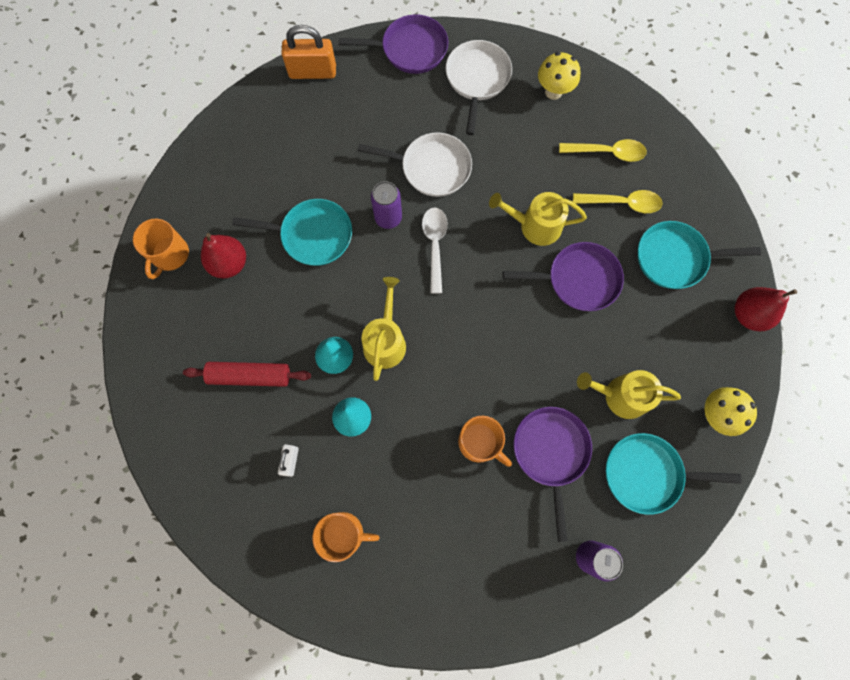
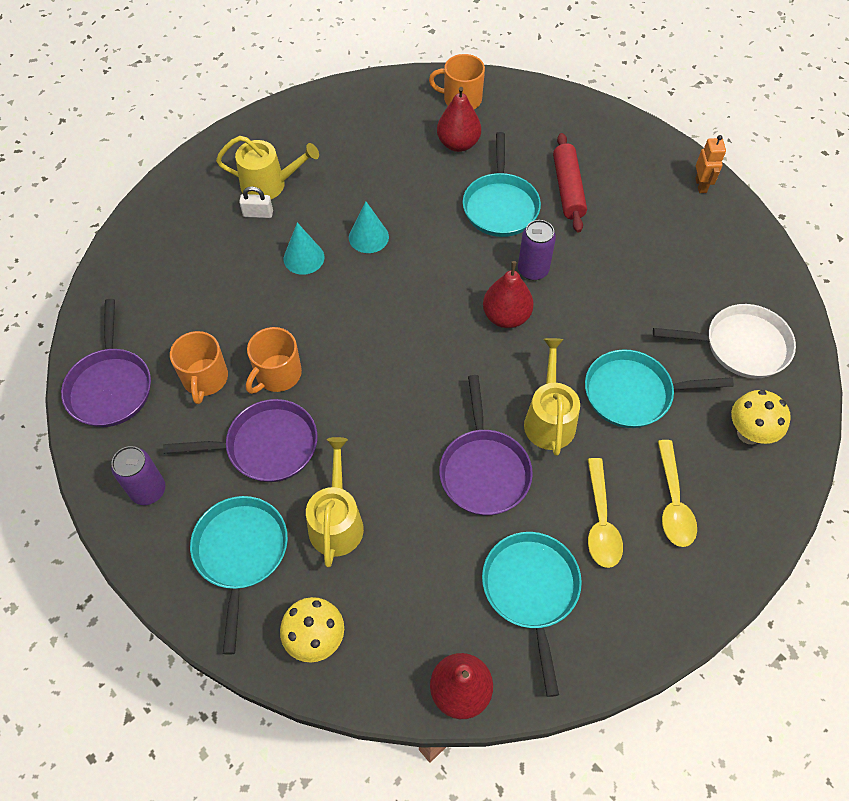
camera: 85 degrees right, 15 degrees down
(250, 376) = (342, 173): red rolling pin -> red rolling pin (568, 189)
(312, 72) = (701, 185): orange padlock -> orange robot
(344, 534) = (186, 262): orange mug -> orange mug (205, 379)
(385, 341) = (387, 279): yellow watering can -> yellow watering can (269, 184)
(410, 49) = (762, 273): purple pan -> purple pan (110, 387)
(431, 168) = (605, 306): white pan -> none
(435, 245) = (506, 316): white spoon -> red pear
(515, 162) = (633, 393): none -> turquoise pan

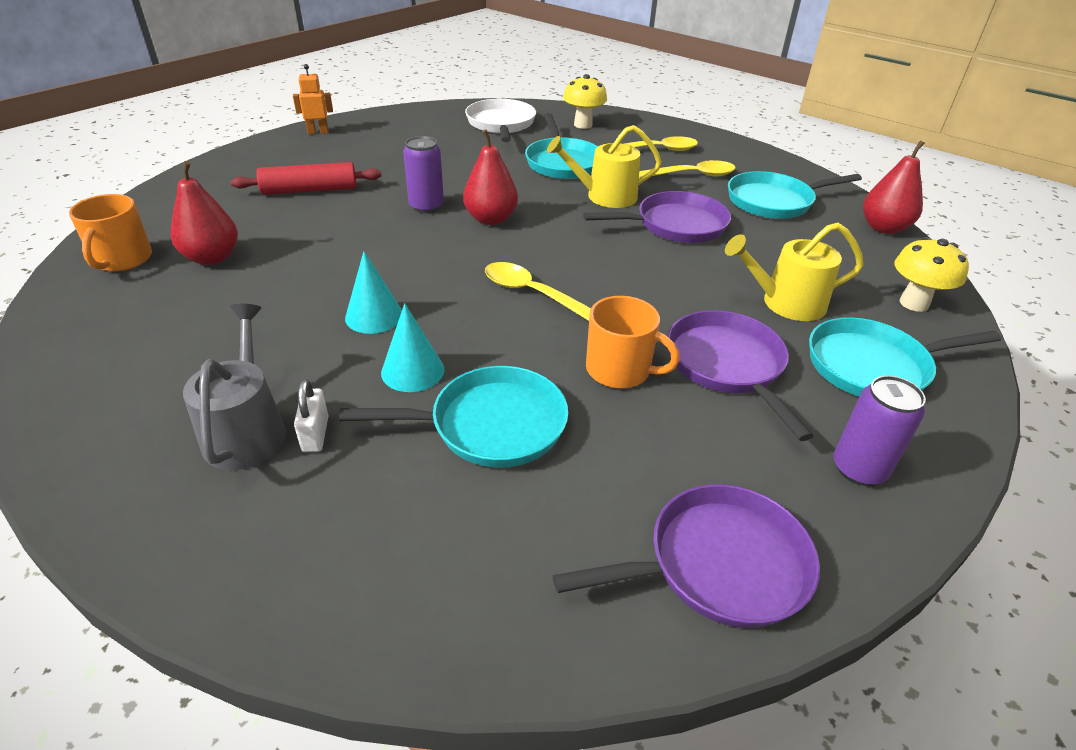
camera: 100 degrees left, 20 degrees down
(205, 379) = (654, 442): orange mug -> none
(269, 184) = (247, 431): yellow watering can -> grey watering can
(382, 333) = (531, 293): none -> yellow spoon
(500, 206) = (329, 227): turquoise pan -> turquoise pan (490, 425)

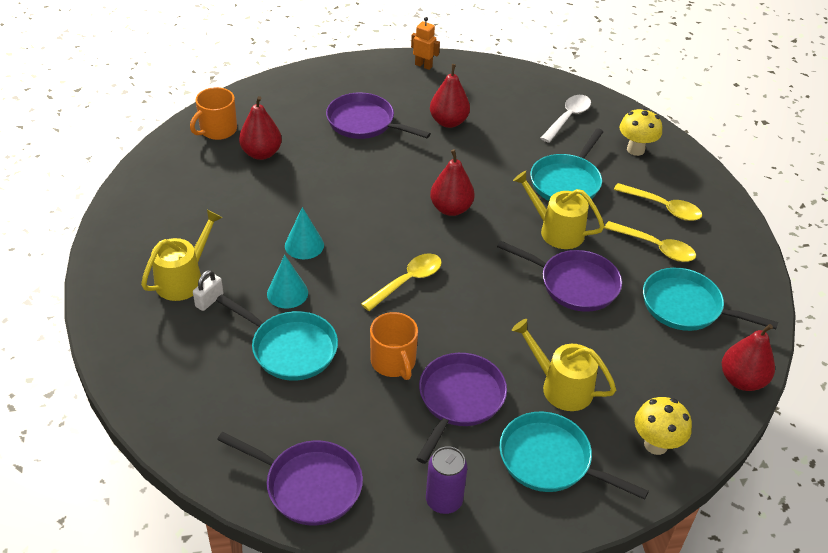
camera: 40 degrees right, 5 degrees up
(247, 431) = (183, 279): grey watering can -> yellow watering can
(310, 190) = (364, 123): red rolling pin -> purple pan
(398, 161) = (448, 122): none -> red pear
(426, 206) = (421, 175): purple can -> none
(501, 124) = (567, 118): white pan -> white spoon
(531, 293) = (407, 281): yellow spoon -> yellow spoon turned 60 degrees clockwise

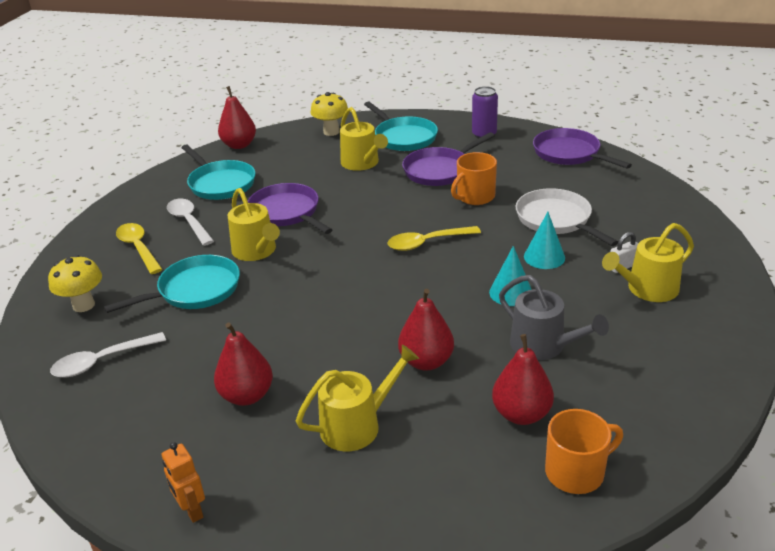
camera: 150 degrees left, 10 degrees down
(261, 204) = (543, 345): none -> grey watering can
(290, 348) = (556, 220): turquoise pan -> white pan
(364, 123) = (356, 425): purple pan -> yellow watering can
(393, 362) = (475, 197): orange mug -> orange mug turned 135 degrees counterclockwise
(451, 209) = (336, 292): red pear -> red pear (426, 361)
(655, 247) = (189, 222): yellow spoon -> white spoon

